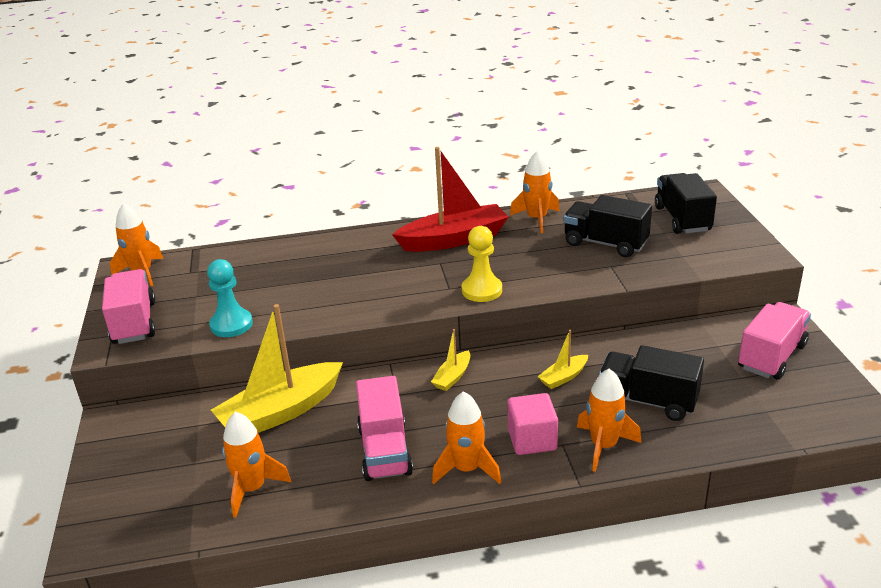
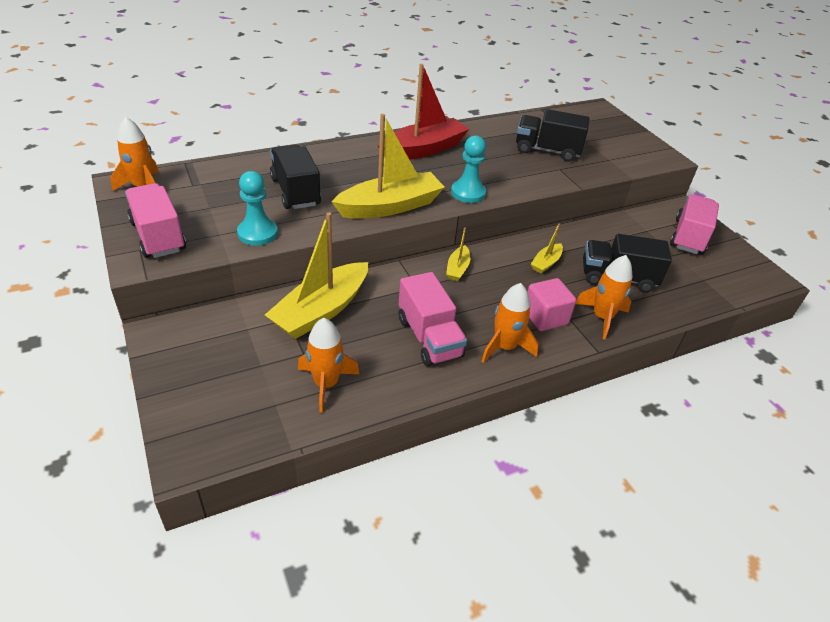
camera: 20 degrees left, 10 degrees up
(385, 302) = (390, 206): none -> yellow boat
(482, 290) = (468, 193): yellow pawn -> turquoise pawn
(537, 219) = (483, 131): orange rocket -> none
(682, 219) = (594, 130): black truck -> black truck (295, 192)

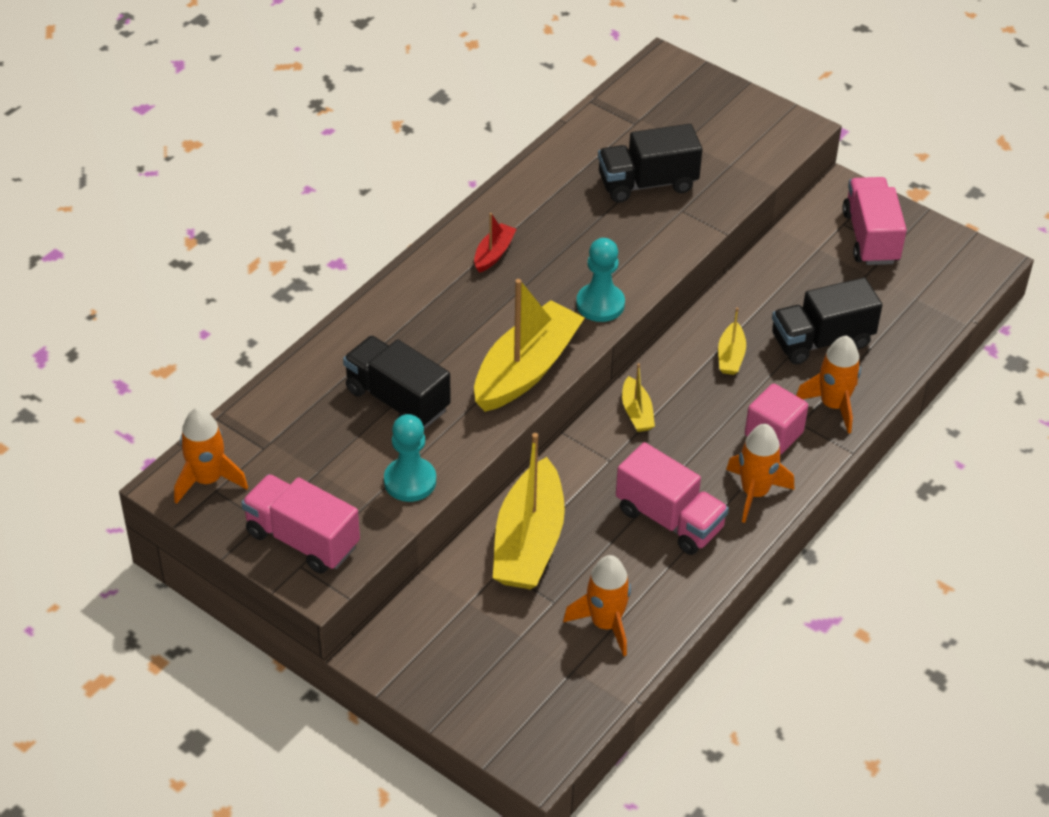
camera: 25 degrees left, 5 degrees up
(423, 149) = (494, 253): red boat -> red boat, size x0.46

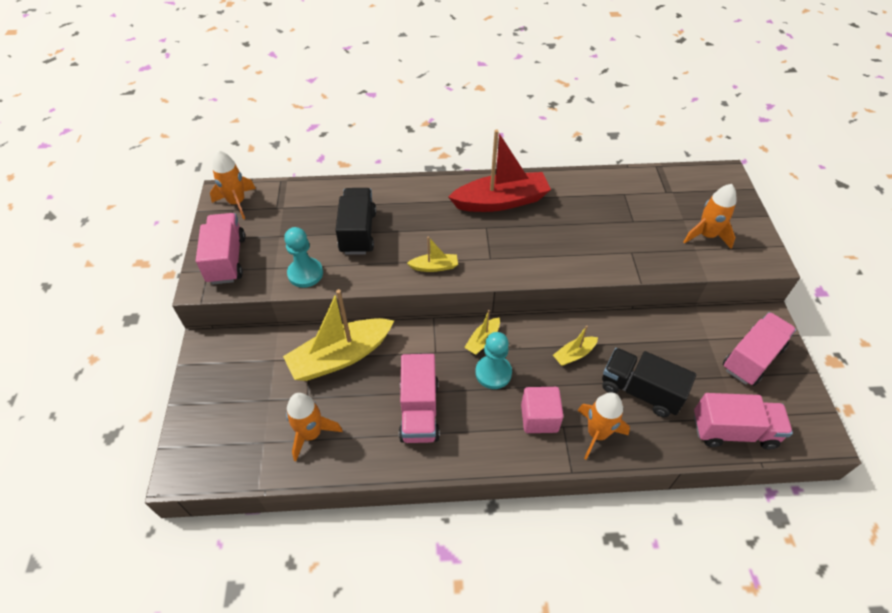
camera: 50 degrees right, 5 degrees up
(494, 253) = (501, 201): red boat -> red boat, size x2.17
(526, 369) = (434, 267): yellow boat -> yellow boat, size x0.46
(600, 304) = (517, 265): turquoise pawn -> turquoise pawn (493, 373)
(647, 183) = (630, 225): black truck -> none
(754, 493) = (483, 440): orange rocket -> orange rocket (706, 235)
(926, 312) = (733, 431): none -> pink truck

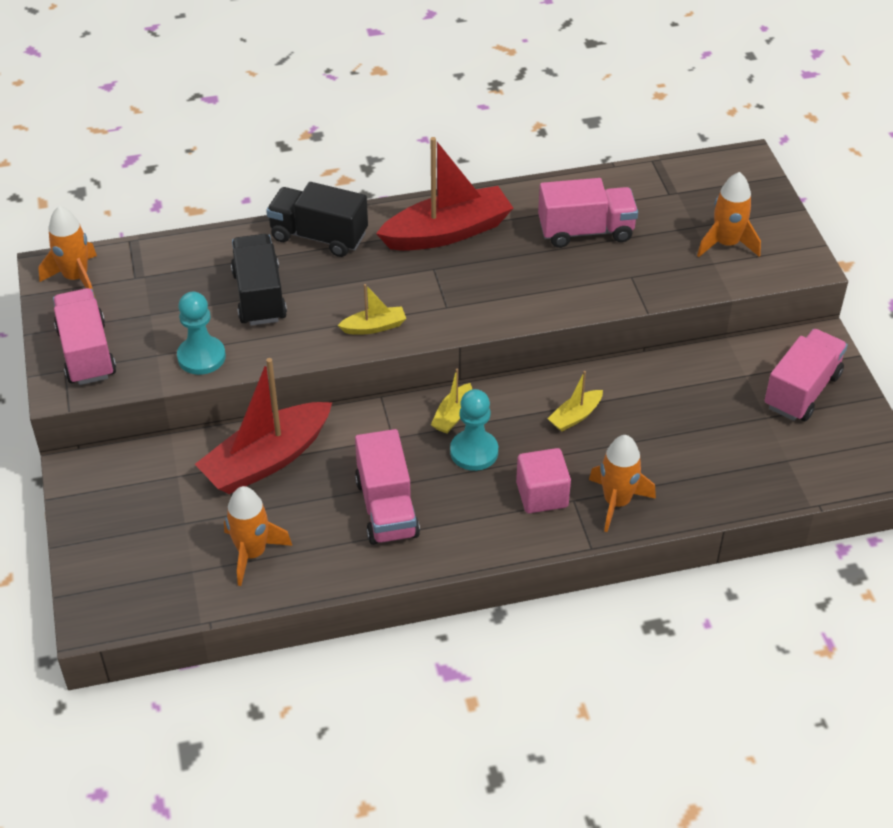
camera: 10 degrees left, 5 degrees down
(340, 357) = (266, 460): yellow boat -> red boat
(640, 391) = (665, 447): black truck -> black truck (319, 236)
(733, 431) = (784, 476): pink truck -> pink truck (585, 231)

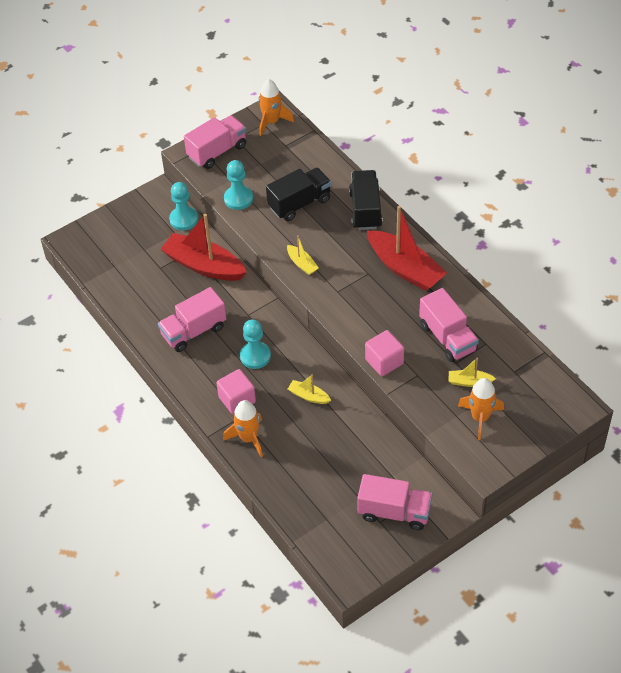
camera: 70 degrees right, 5 degrees up
(157, 457) = (184, 219): none -> turquoise pawn
(252, 553) = (136, 286): orange rocket -> none
(453, 415) = (279, 336): yellow boat -> yellow boat (469, 382)
(593, 299) = (384, 361): none -> pink cube

